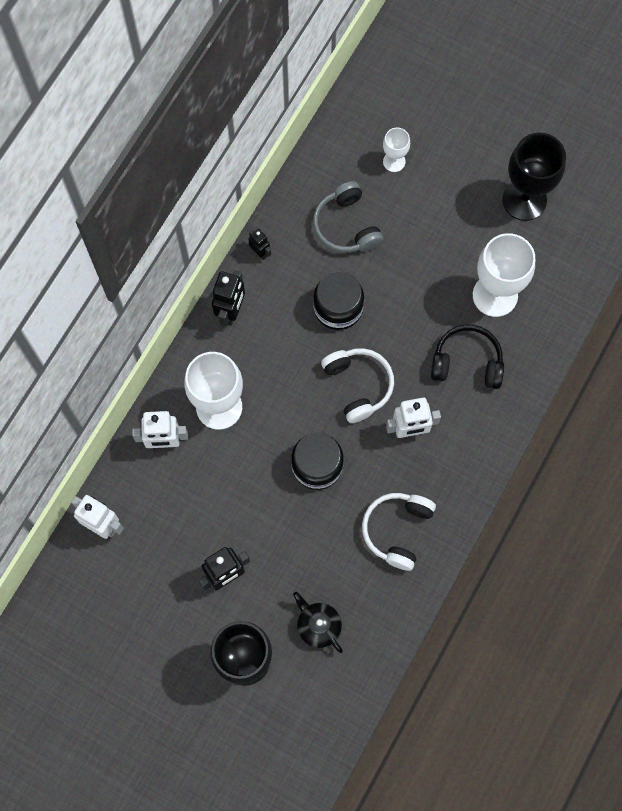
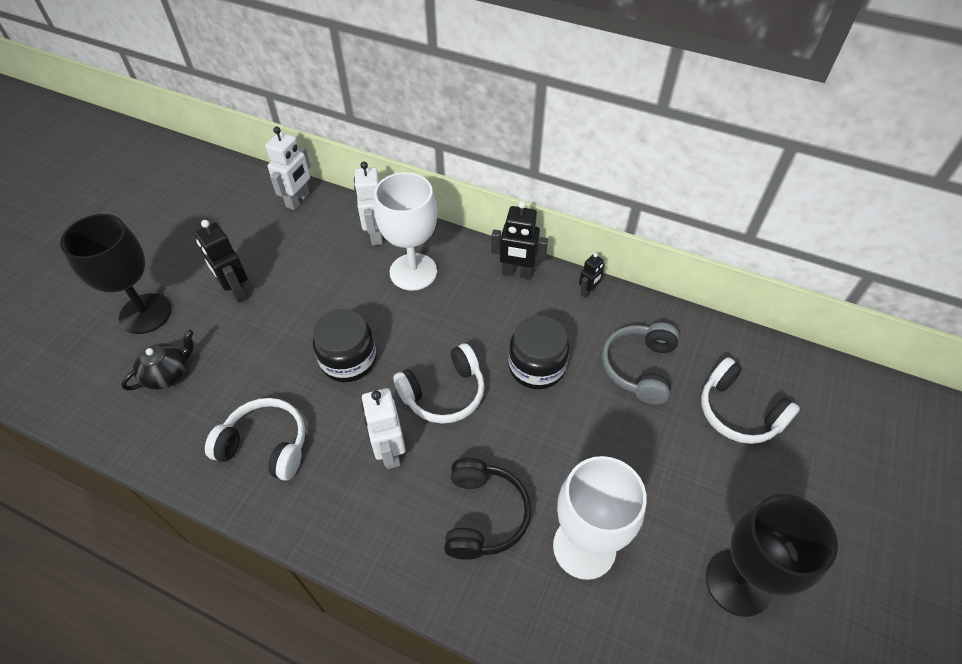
camera: 85 degrees right, 20 degrees down
(346, 226) = (639, 368): grey headphones -> grey headphones turned 45 degrees counterclockwise
(394, 161) = (738, 412): white goblet -> white headphones

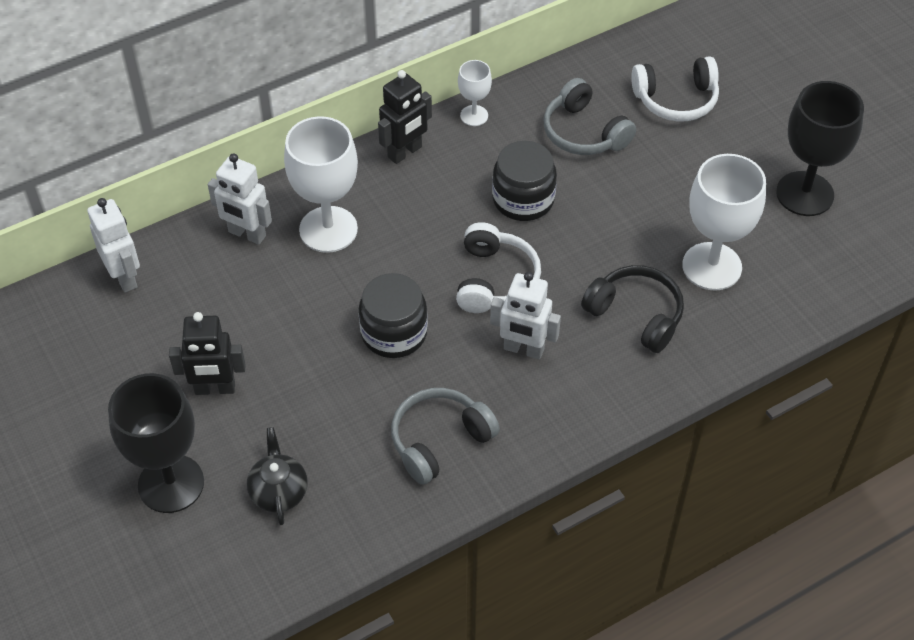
camera: 55 degrees left, 0 degrees up
(265, 445) = (439, 441): white headphones -> grey headphones
(588, 291) = (474, 115): black robot -> white goblet

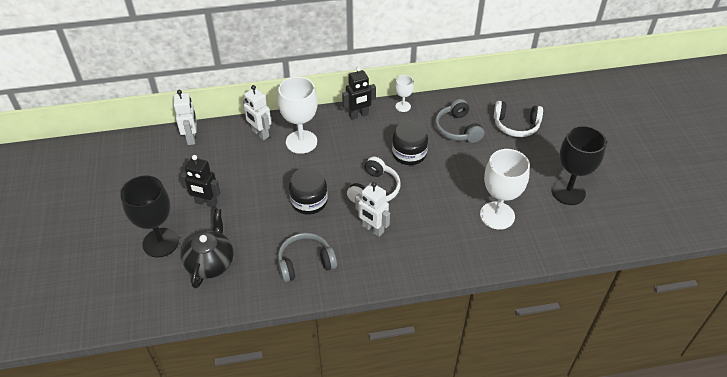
camera: 20 degrees right, 5 degrees down
(279, 491) = (211, 263): black teapot -> black teapot, size x1.52
(636, 315) = (442, 229): black headphones -> none

